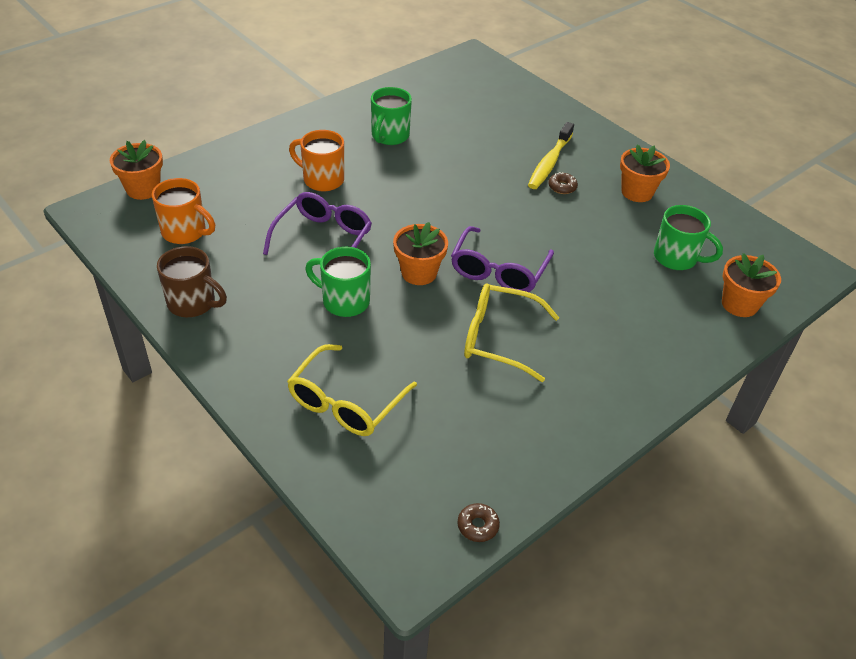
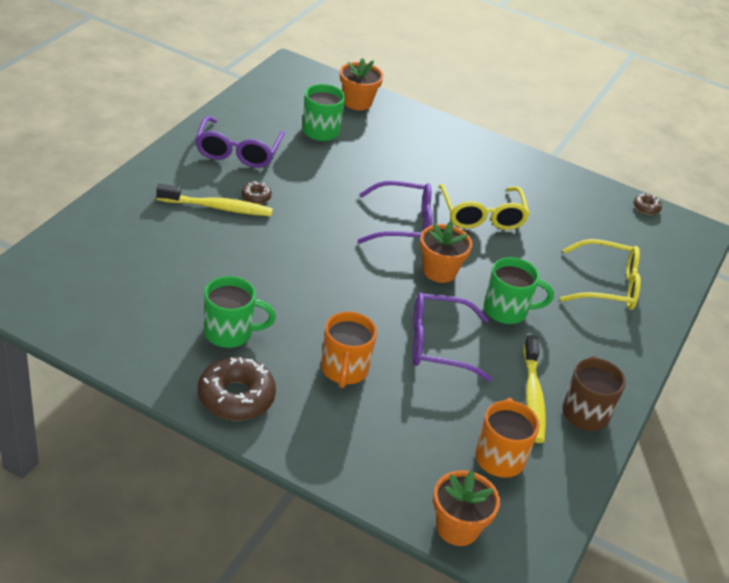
camera: 115 degrees left, 5 degrees down
(231, 276) = (532, 396): none -> yellow toothbrush
(323, 125) = (236, 397): none -> brown donut
(344, 301) = (507, 310): green mug -> green mug turned 90 degrees counterclockwise
(637, 192) = (238, 152): orange flower pot -> purple glasses

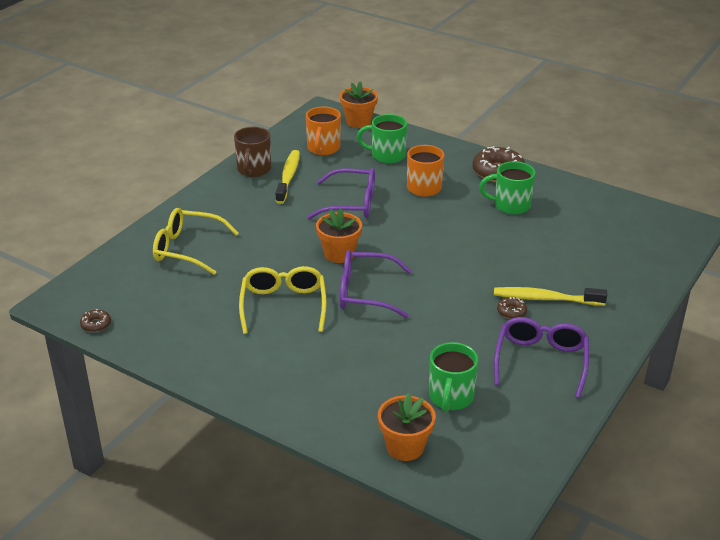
camera: 170 degrees left, 5 degrees down
(507, 310) = (287, 227): green mug -> green mug (386, 155)

